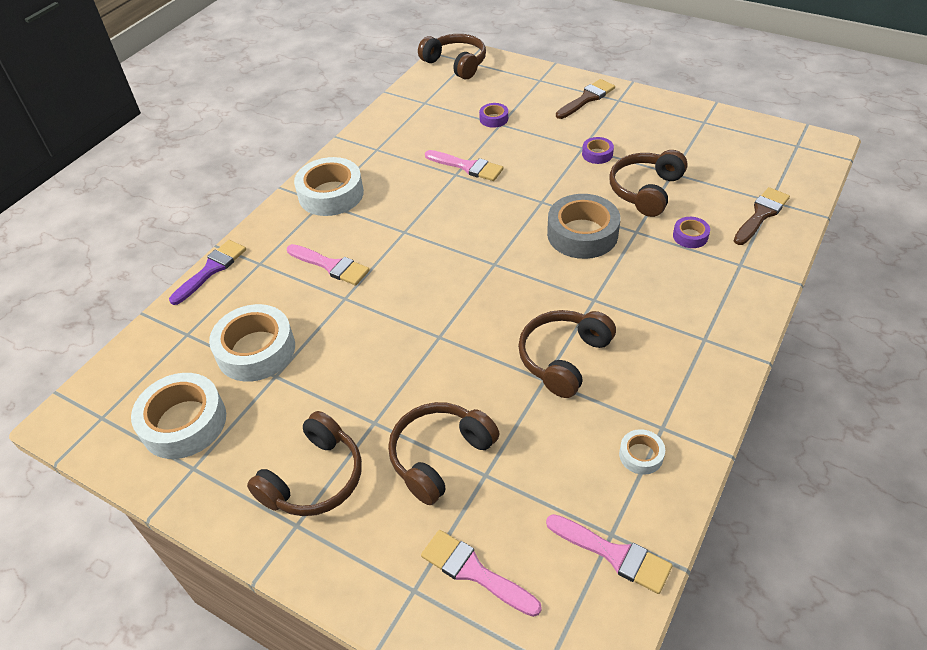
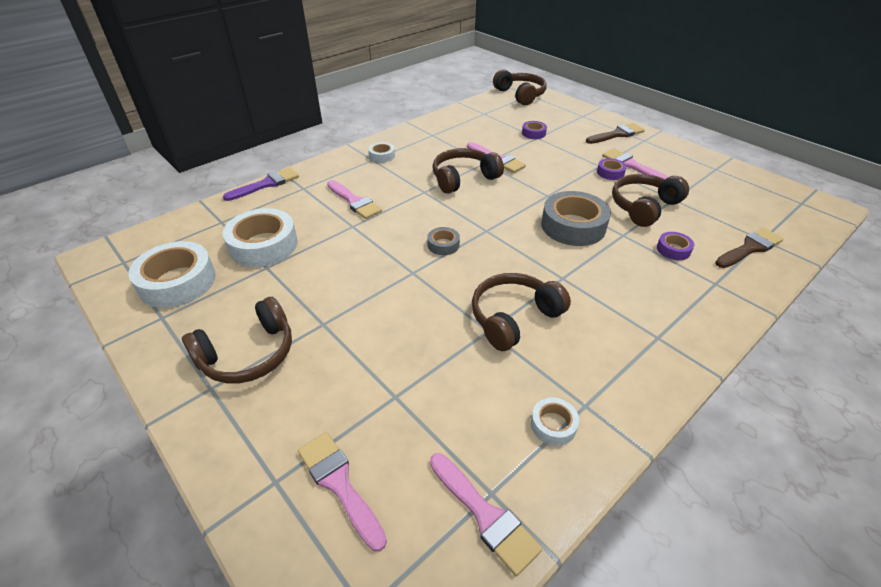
camera: 15 degrees right, 5 degrees down
(331, 194) = (382, 156): white tape -> white tape, size x0.48
(439, 456) = (363, 368): brown headphones -> brown headphones (463, 178)
(456, 294) = (443, 245): none -> grey tape
(616, 139) = (631, 165): none -> pink brush

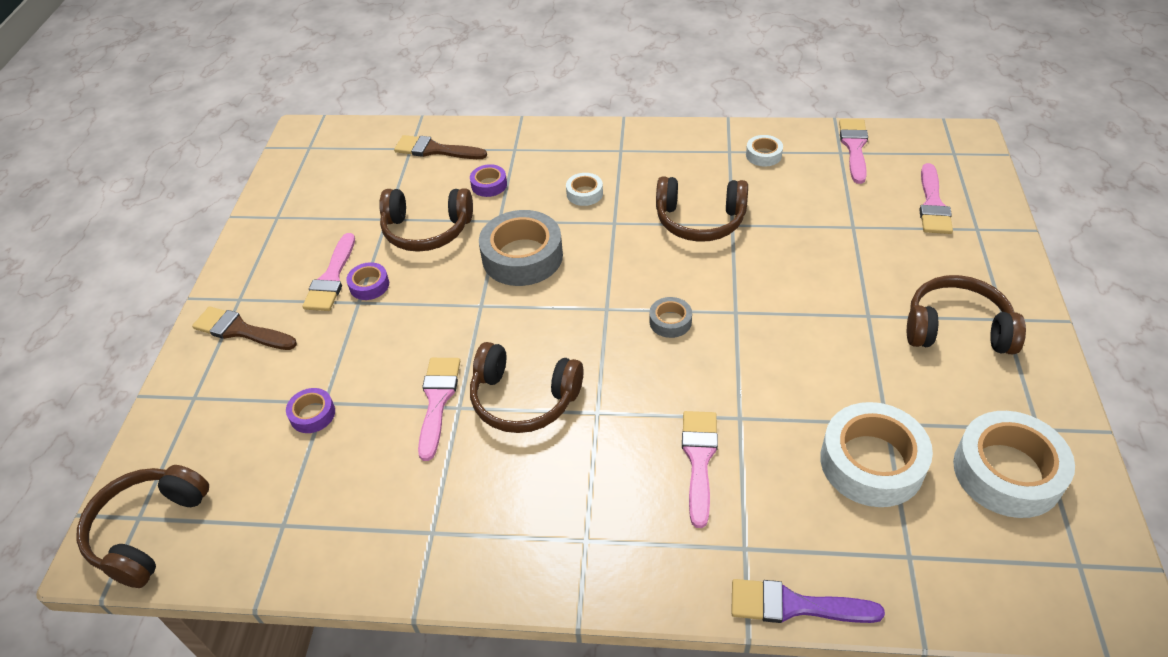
camera: 130 degrees left, 5 degrees up
(382, 156) = (563, 538): white tape -> white tape (584, 193)

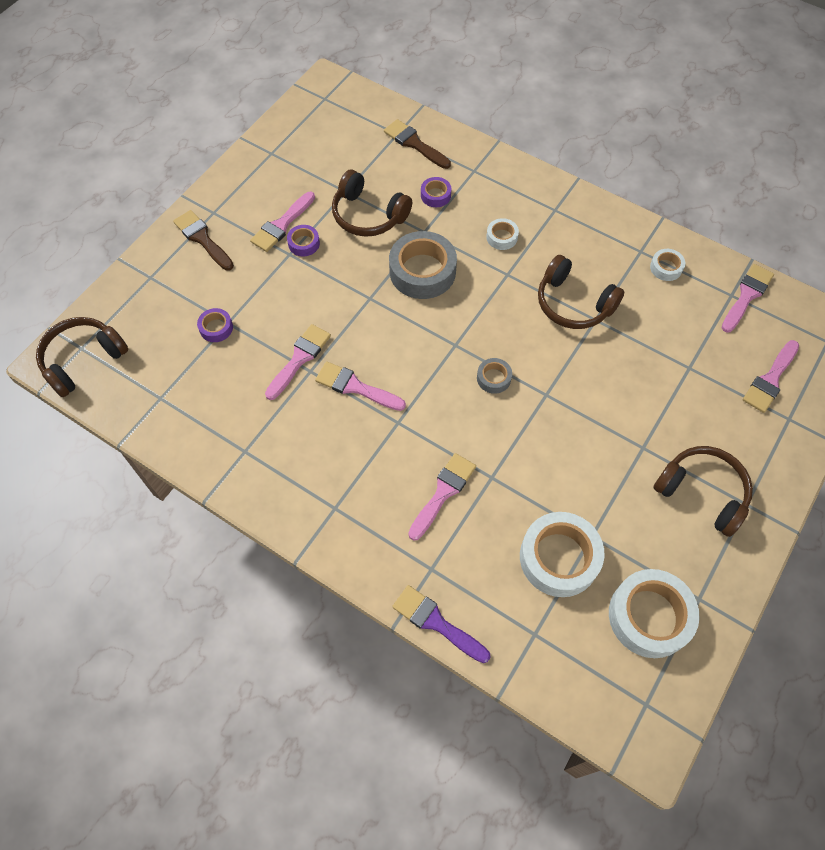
camera: 25 degrees right, 15 degrees up
(523, 399) = (355, 387): brown headphones -> pink brush

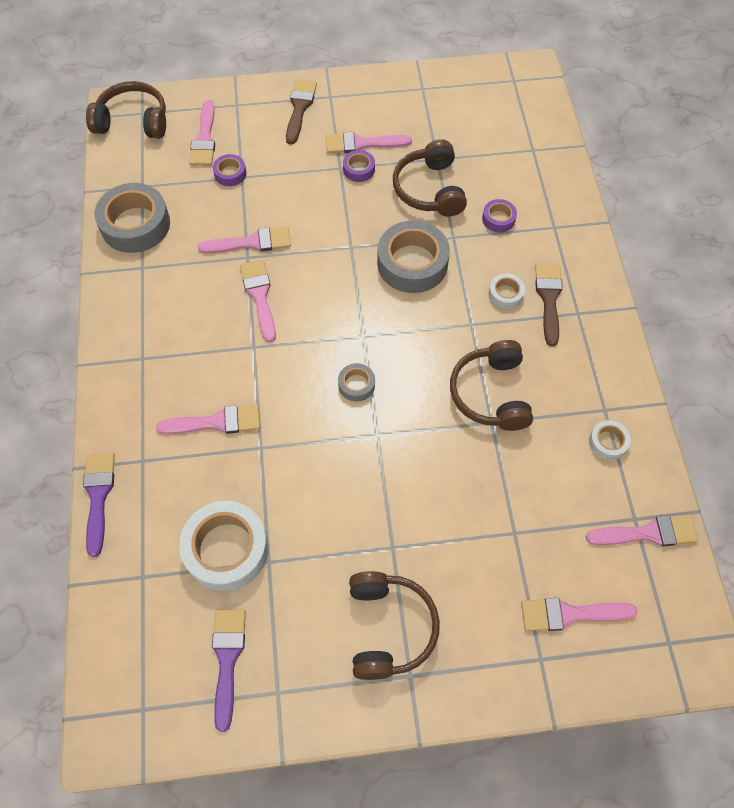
camera: 50 degrees right, 0 degrees up
(160, 322) = (204, 138): none -> pink brush
(196, 428) = (135, 224): none -> grey tape
(414, 143) = (536, 168): brown brush -> brown brush (549, 298)
(649, 616) = (227, 659): white tape -> purple brush

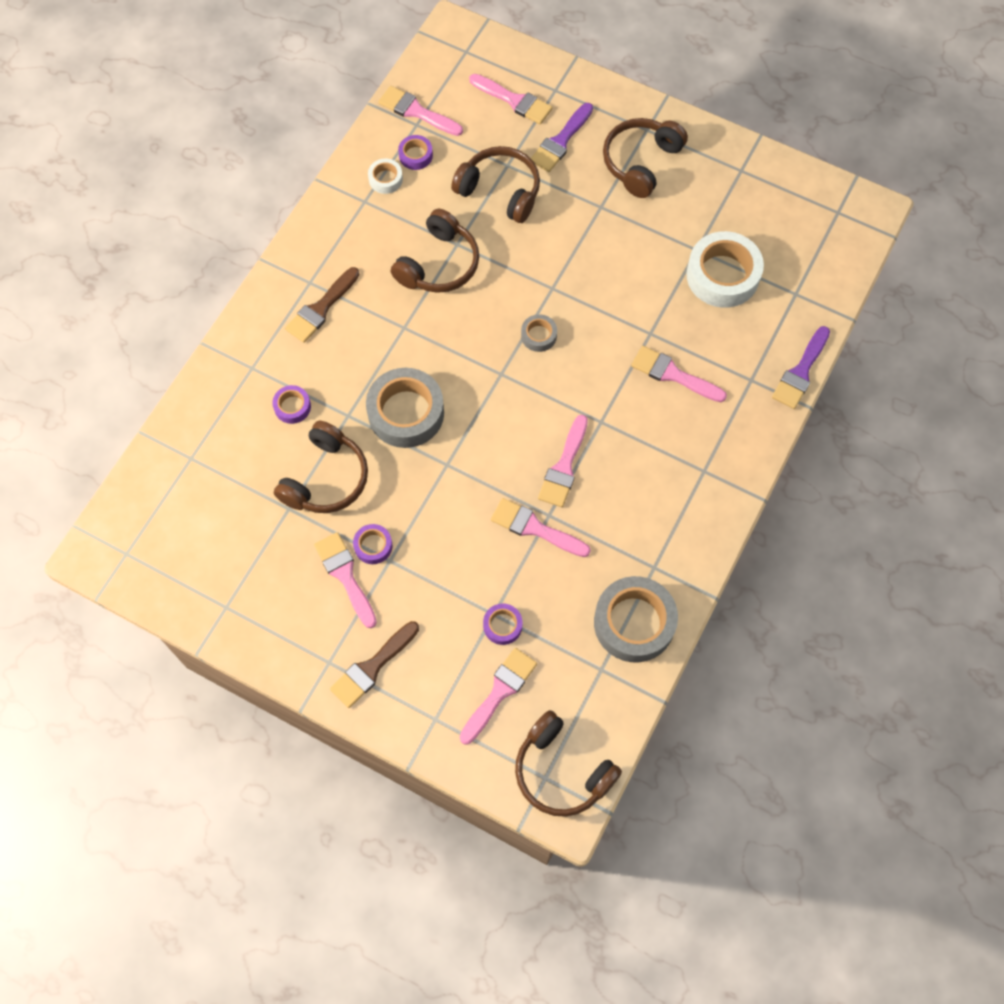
camera: 145 degrees left, 5 degrees up
(227, 659) = (763, 207): purple brush -> purple brush (560, 141)
(362, 143) = (345, 575): pink brush -> pink brush turned 150 degrees counterclockwise
(498, 500) = (500, 191): none -> brown headphones
(505, 294) = (352, 334): white tape -> none
(605, 484) = (415, 155): none -> purple tape

